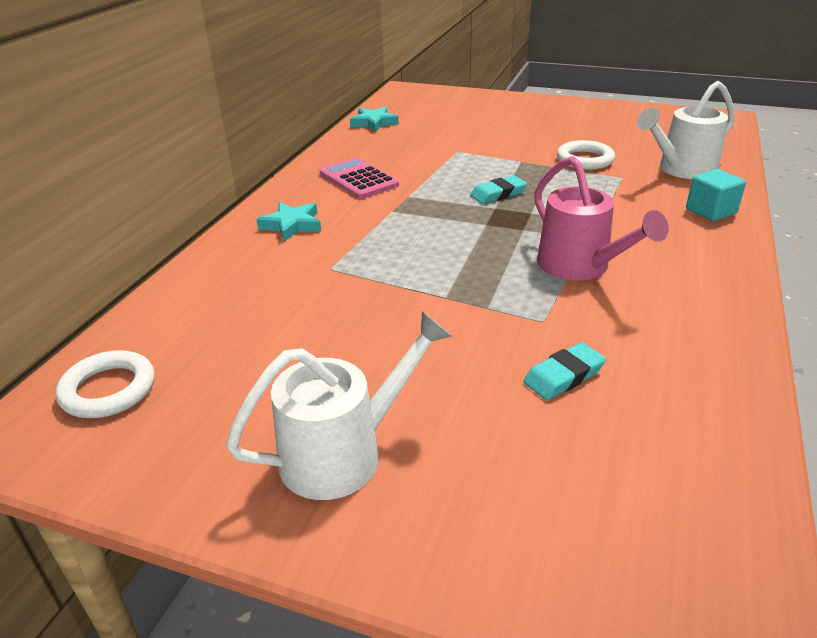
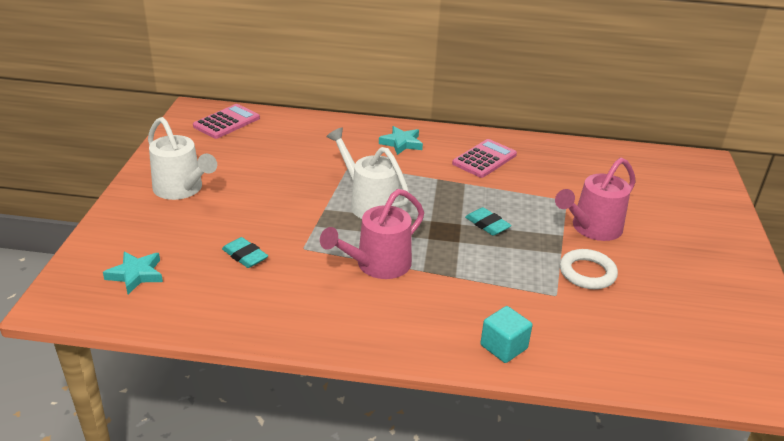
camera: 75 degrees right, 0 degrees up
(108, 390) = (226, 122): white ring -> pink calculator
(374, 123) = (605, 153): turquoise star -> turquoise star (136, 274)
(511, 147) = (592, 229): none -> pink watering can
(681, 170) = (597, 337): white watering can -> white watering can (369, 203)

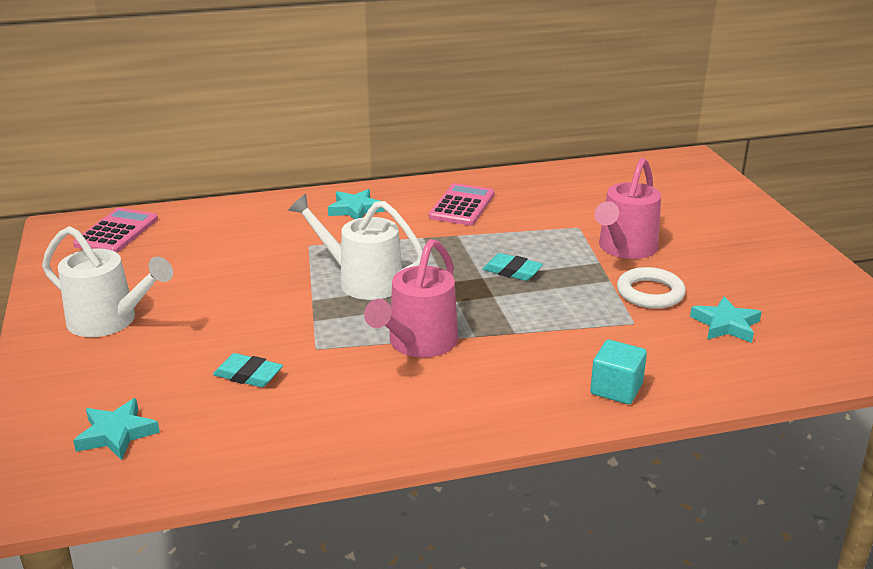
camera: 20 degrees left, 5 degrees down
(633, 318) = (725, 325): none -> turquoise star

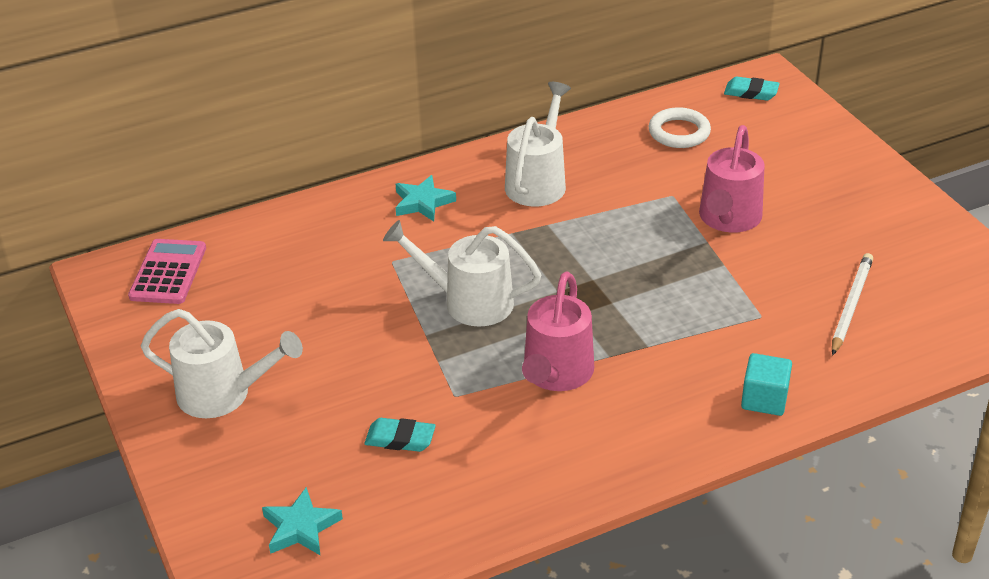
camera: 10 degrees left, 10 degrees up
(462, 206) = (538, 181): pink calculator -> white watering can
(512, 271) = (621, 266): turquoise eraser -> turquoise eraser (751, 92)
(650, 293) = (768, 275): white ring -> white ring (679, 132)
(725, 325) = (851, 305): turquoise star -> white pencil

